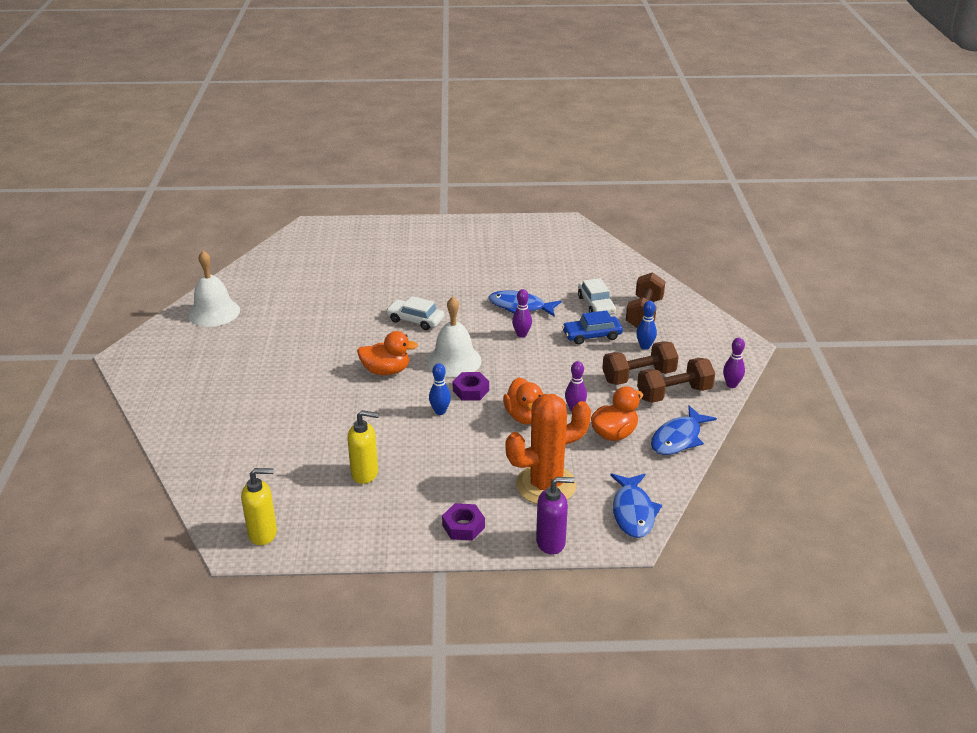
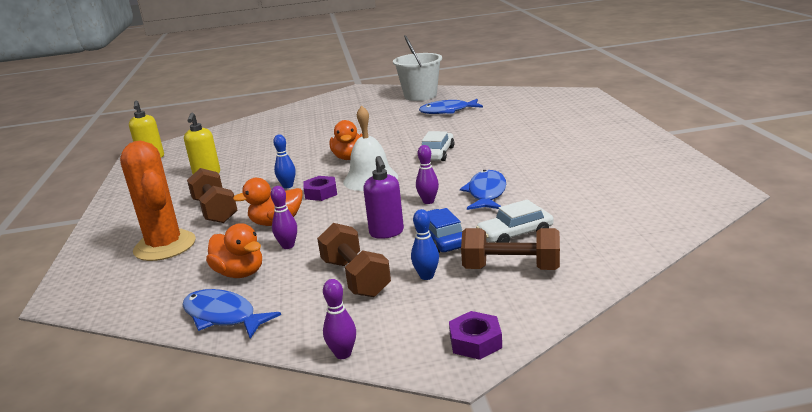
camera: 85 degrees right, 10 degrees down
(214, 312) = (420, 95): white bell -> white bucket
(463, 526) = (125, 218): purple nut -> purple nut (475, 341)
(551, 542) = (82, 258): purple soap dispenser -> purple soap dispenser (386, 233)
(633, 512) = (103, 297): blue fish -> blue fish (448, 111)
(674, 394) = (319, 306): brown dumbbell -> brown dumbbell (215, 211)

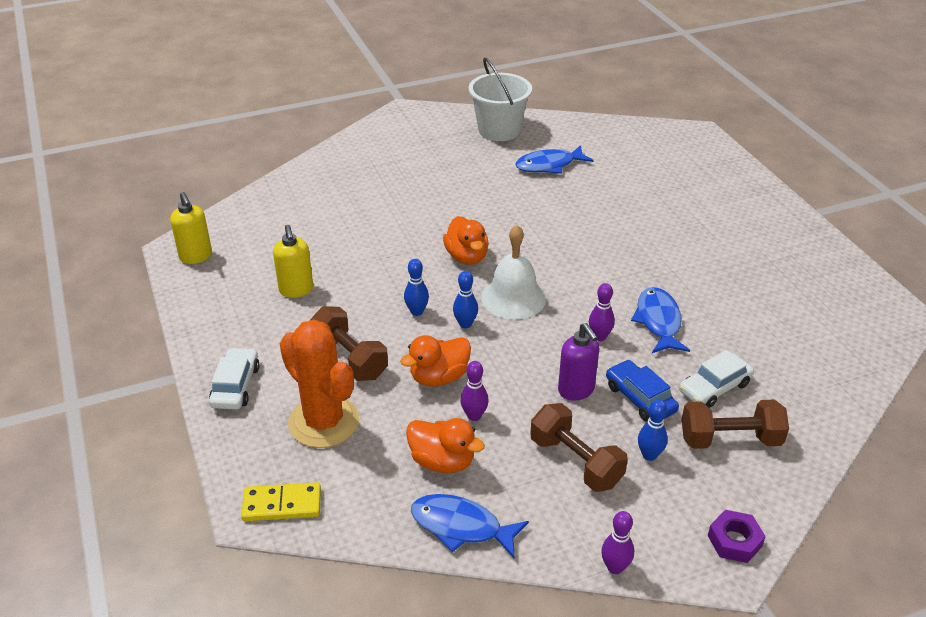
camera: 15 degrees left, 15 degrees up
(89, 294) = (282, 504): none -> yellow domino
(321, 193) = (465, 324): purple nut -> blue bowling pin
(437, 154) = (572, 250): white car -> white car (236, 386)

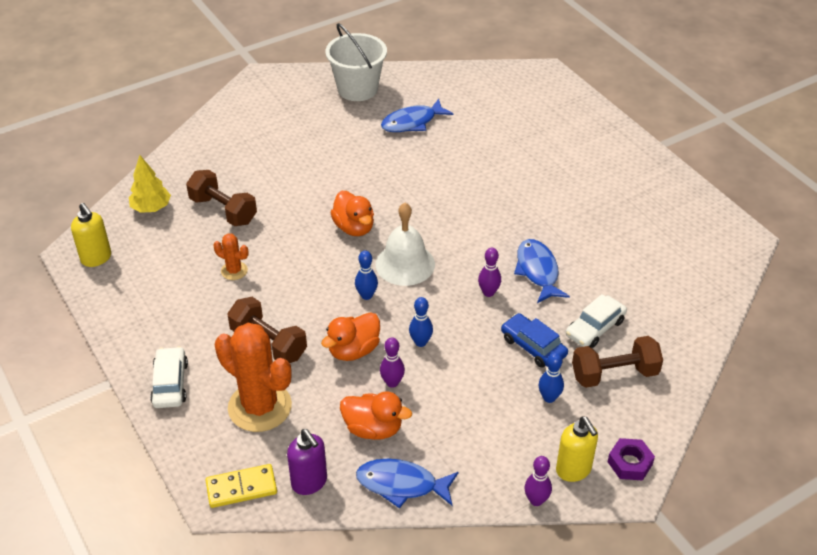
camera: 10 degrees left, 5 degrees up
(264, 216) = (151, 208): none -> yellow tree
(296, 290) = (202, 281): yellow soap dispenser -> yellow soap dispenser (573, 470)
(331, 284) = (234, 271): none -> orange cactus
(417, 312) = (320, 289): blue bowling pin -> blue bowling pin (420, 342)
(576, 390) = (477, 346): purple soap dispenser -> purple soap dispenser (309, 482)
(576, 461) = (488, 412): brown dumbbell -> brown dumbbell (223, 210)

